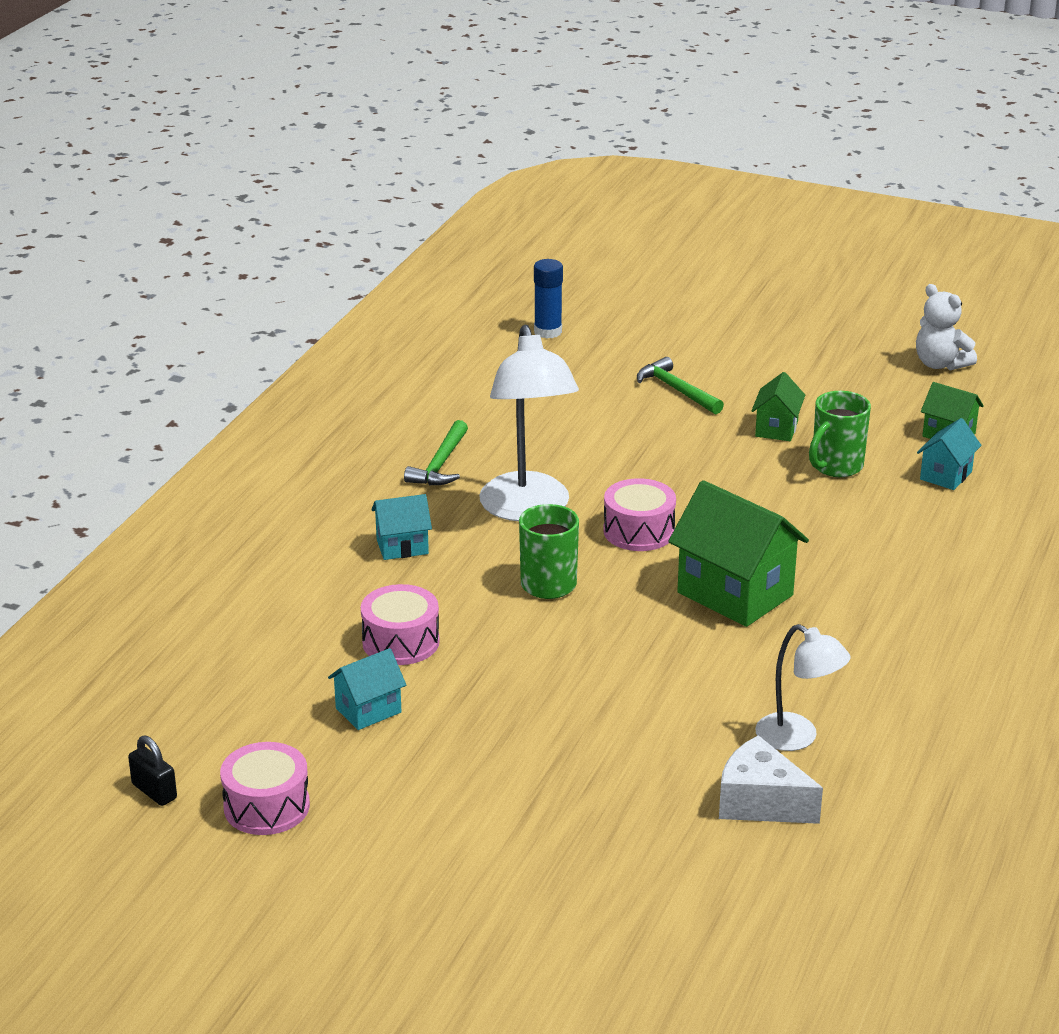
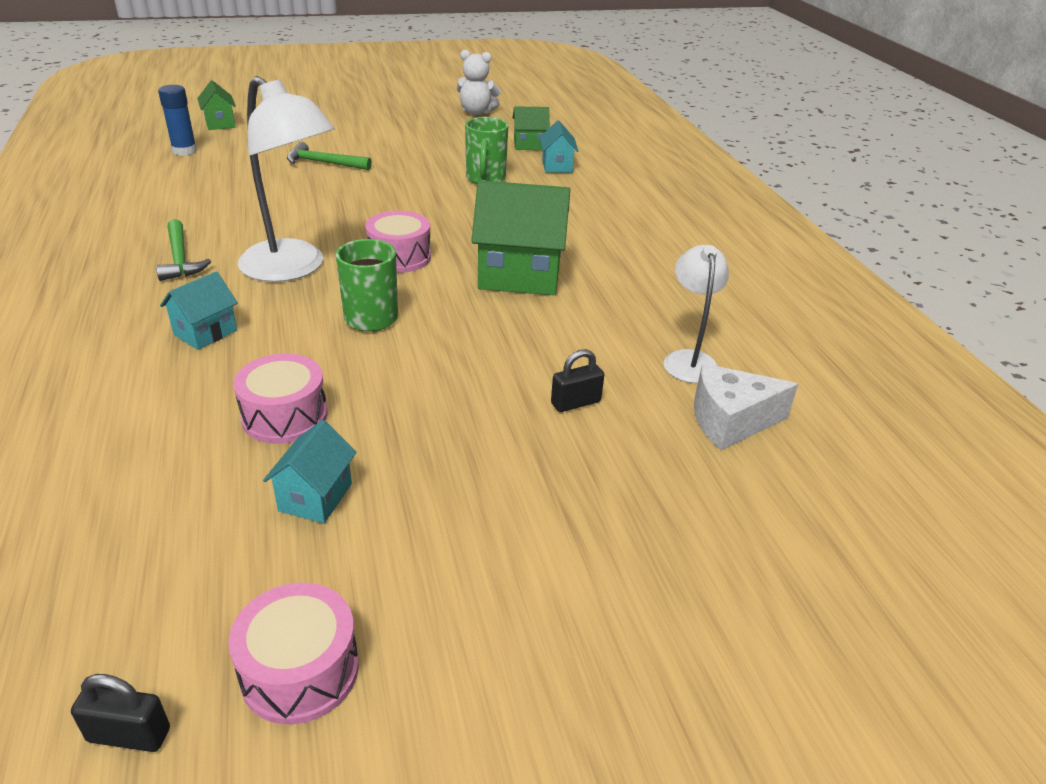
camera: 40 degrees left, 5 degrees up
(641, 729) = (575, 403): none -> black padlock
(776, 429) = (420, 168): green house -> green house (220, 124)
(797, 738) = (689, 359): white lamp -> white lamp turned 90 degrees counterclockwise

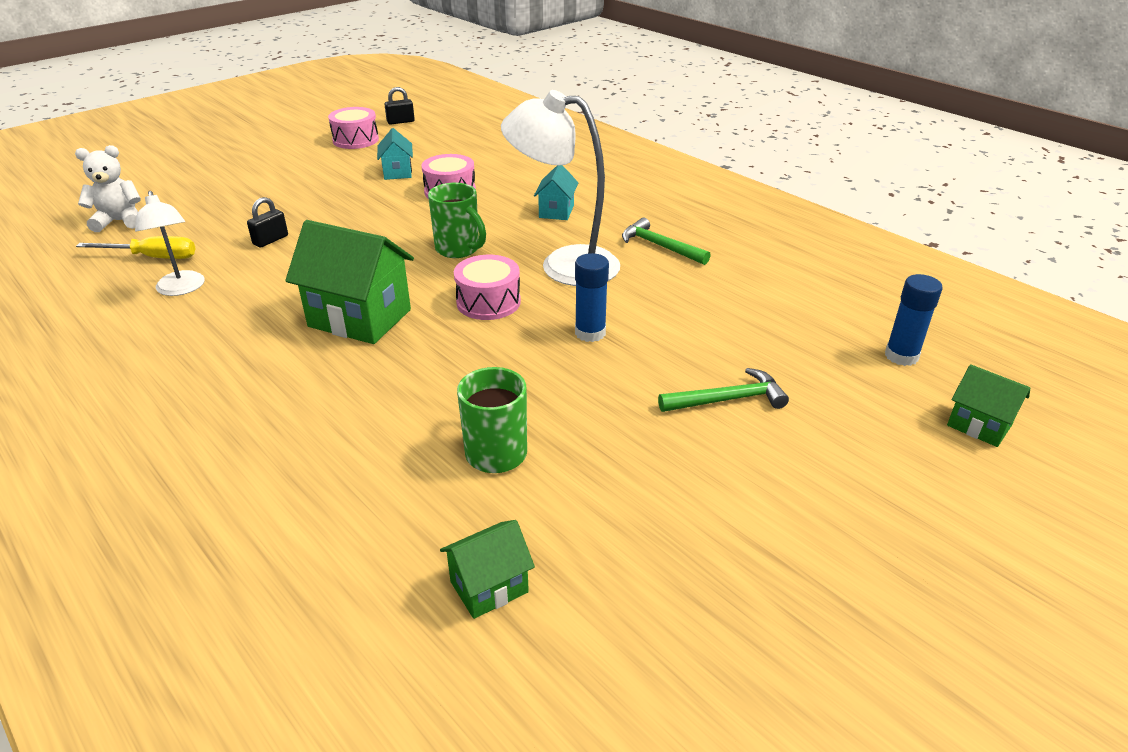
camera: 155 degrees right, 0 degrees up
(351, 214) = (590, 333): none -> blue glue stick
(476, 112) = (689, 689): white teddy bear -> white teddy bear (119, 221)
(519, 276) = (360, 318): green house -> green house turned 45 degrees clockwise
(557, 166) = (406, 534): turquoise house -> none
(730, 421) = (153, 257): white cheese -> yellow screwdriver

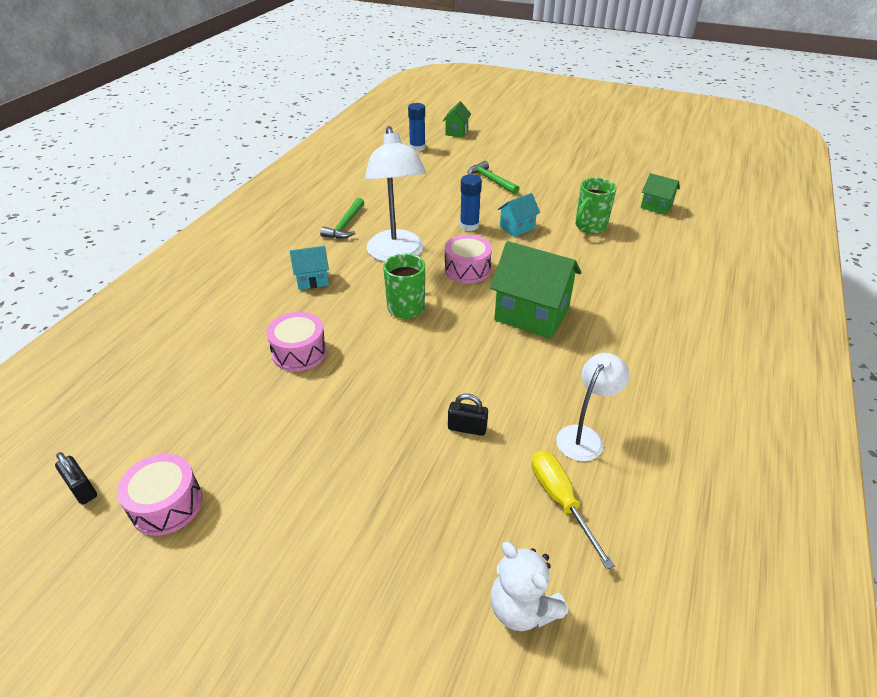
camera: 115 degrees left, 5 degrees up
(360, 318) = (531, 315): green house -> green house turned 60 degrees counterclockwise
(397, 172) = (265, 411): turquoise house -> turquoise house (517, 227)

